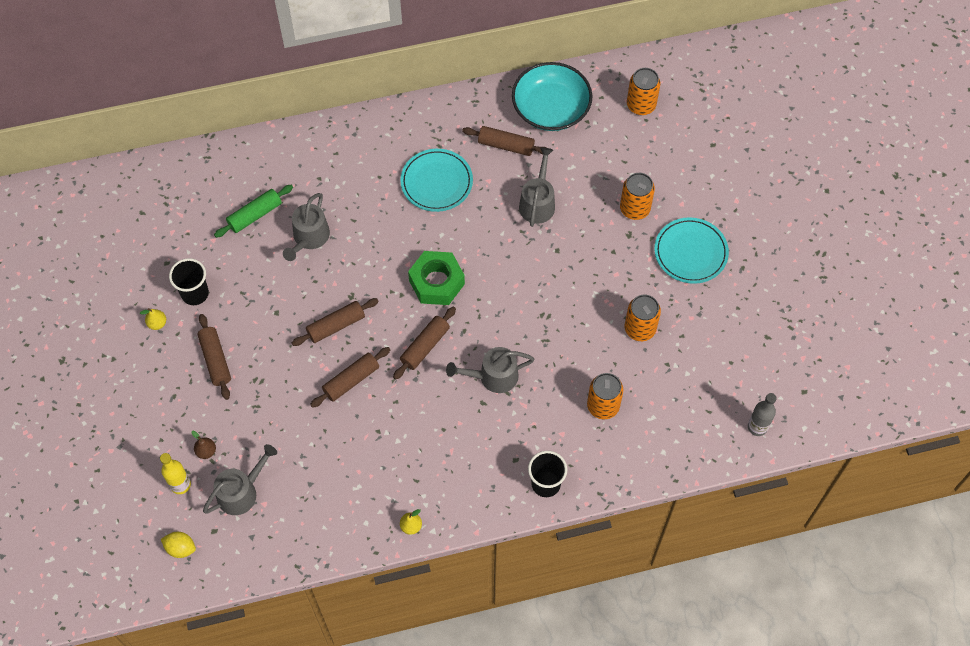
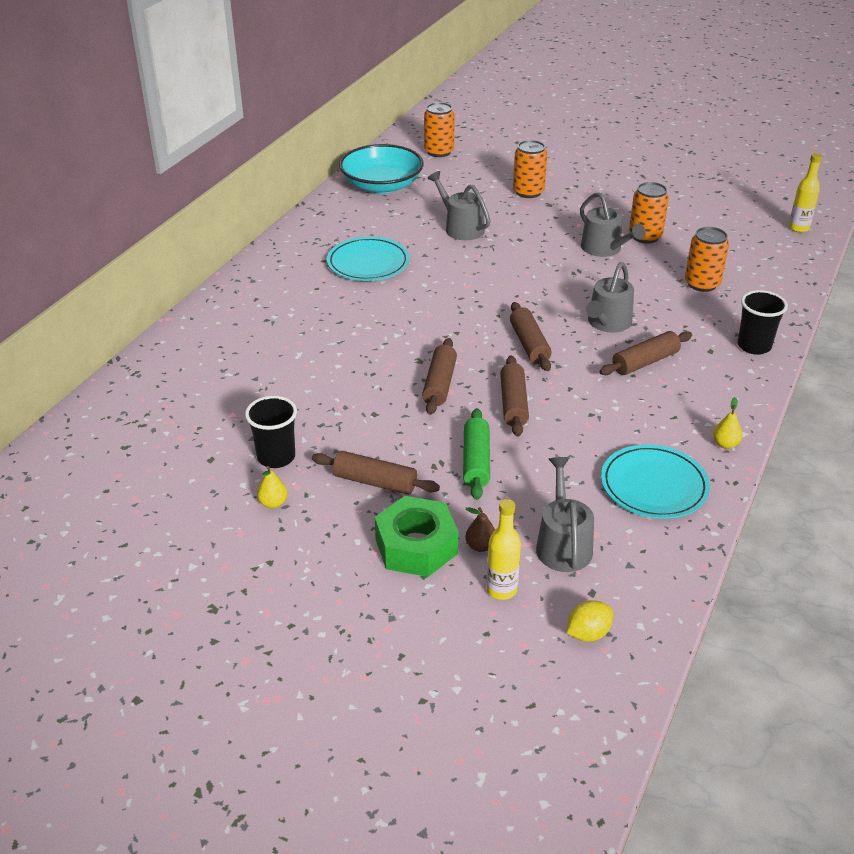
camera: 50 degrees left, 25 degrees down
(255, 215) = (246, 374): green rolling pin -> green rolling pin (476, 461)
(309, 238) = (320, 354): grey watering can -> grey watering can (604, 249)
(436, 282) = (470, 308): green nut -> green nut (416, 546)
(506, 145) = (384, 217): brown rolling pin -> brown rolling pin (645, 362)
(690, 252) = (601, 188): turquoise plate -> turquoise plate (654, 486)
(757, 427) = (798, 228): grey bottle -> yellow bottle

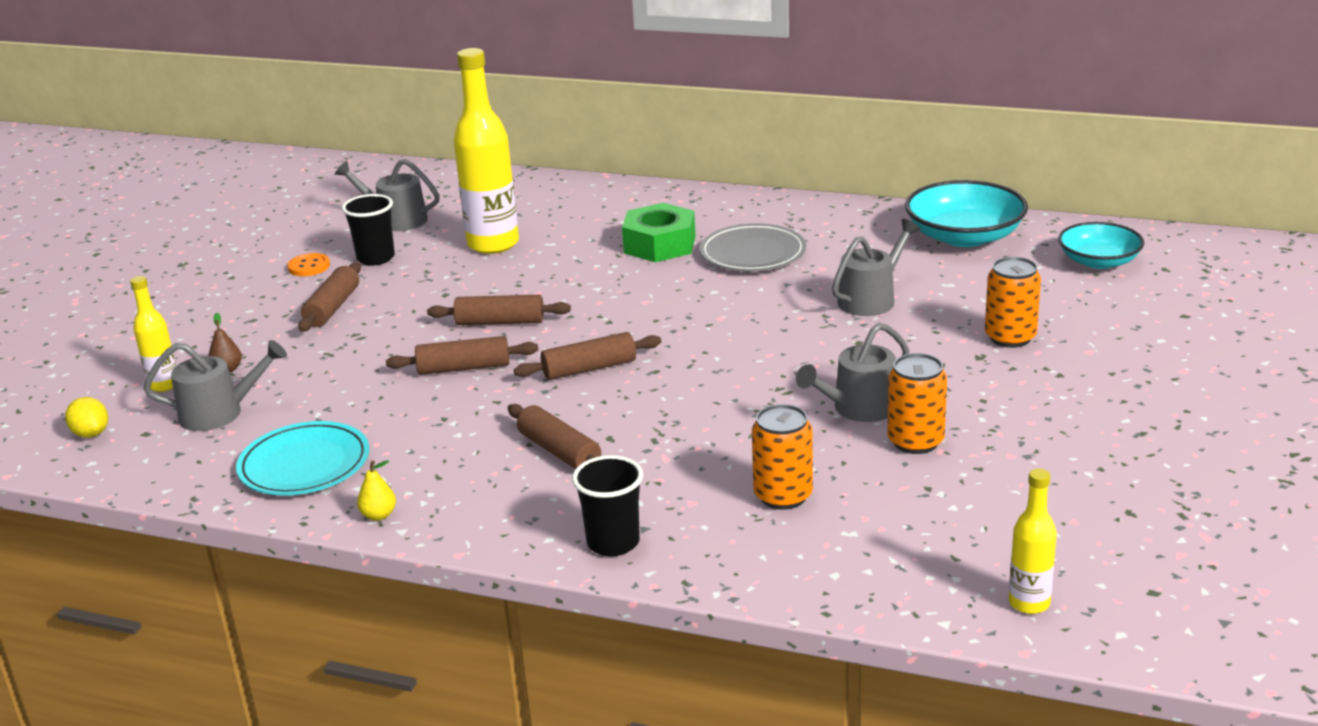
camera: 85 degrees right, 10 degrees down
(273, 503) = (309, 267): yellow pear -> orange button
(283, 385) = (493, 244): none -> yellow bottle
(368, 263) = (752, 253): turquoise plate -> grey plate
(416, 546) = (235, 338): green nut -> green nut (660, 244)
(439, 152) = (1099, 261): orange can -> turquoise bowl
(476, 461) = (359, 355): green rolling pin -> none
(607, 323) = (651, 420): grey watering can -> grey watering can (396, 220)

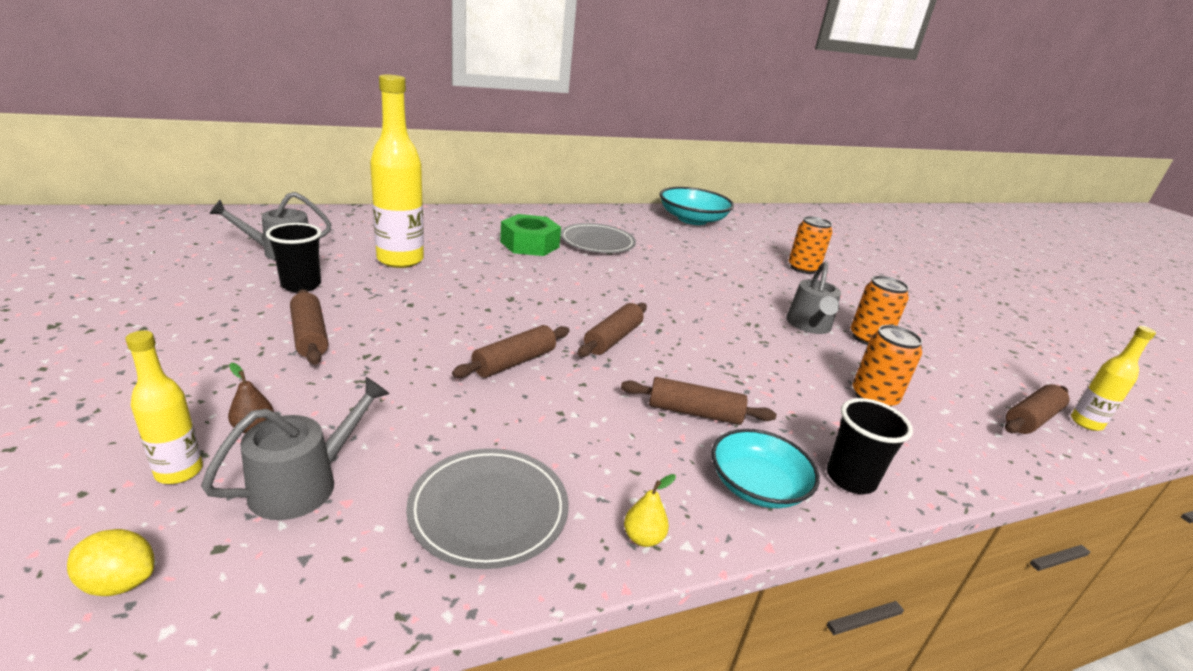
camera: 45 degrees left, 0 degrees up
(304, 464) = (489, 510): turquoise plate -> grey plate
(309, 267) = (234, 303): orange button -> none
(500, 322) = (491, 318): brown rolling pin -> brown rolling pin (1031, 419)
(871, 299) = (705, 259): grey watering can -> none
(1099, 261) = (770, 224): turquoise bowl -> turquoise bowl (757, 486)

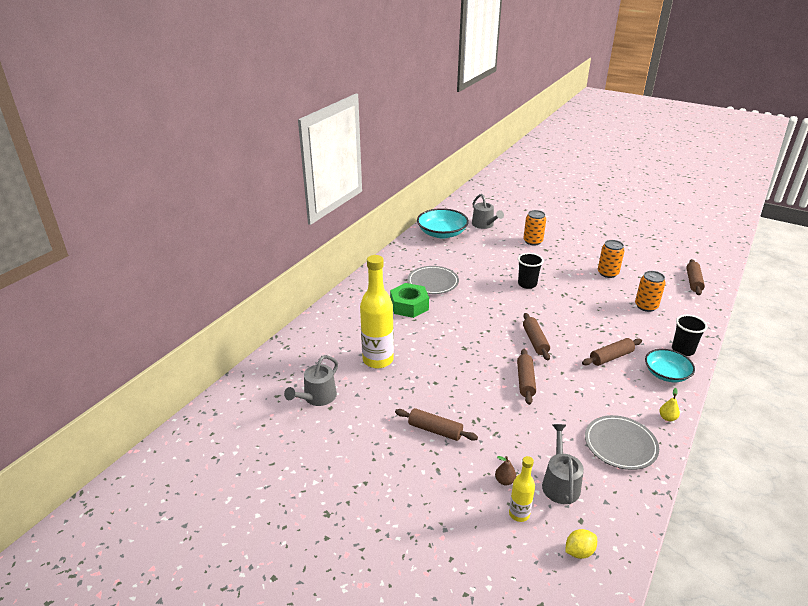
camera: 35 degrees left, 5 degrees up
(301, 285) = (372, 409): black cup -> black cup (527, 284)
(809, 325) = (582, 280): grey watering can -> grey watering can (484, 225)
(1086, 423) = (707, 272): yellow bottle -> none

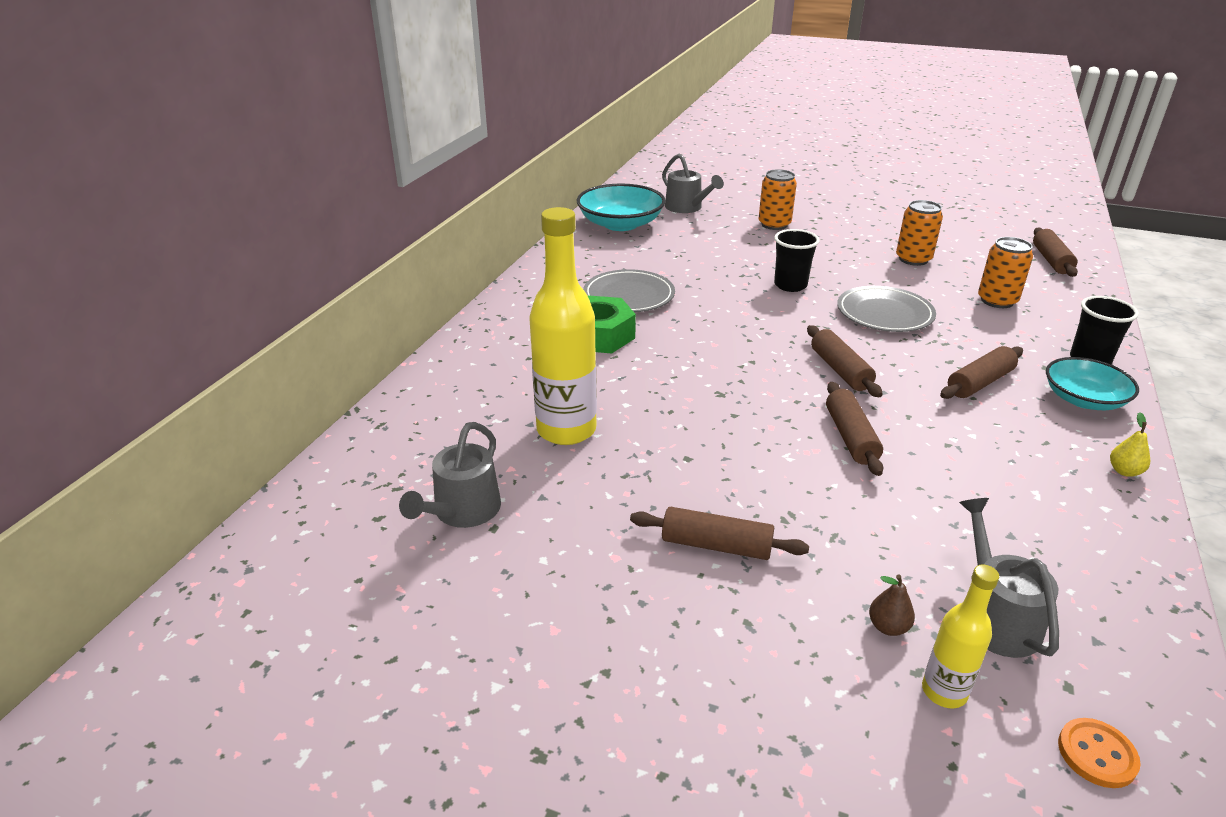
camera: 10 degrees left, 0 degrees up
(579, 551) = (1097, 754): yellow lemon -> orange button
(620, 445) = (1069, 528): grey plate -> grey plate (884, 313)

